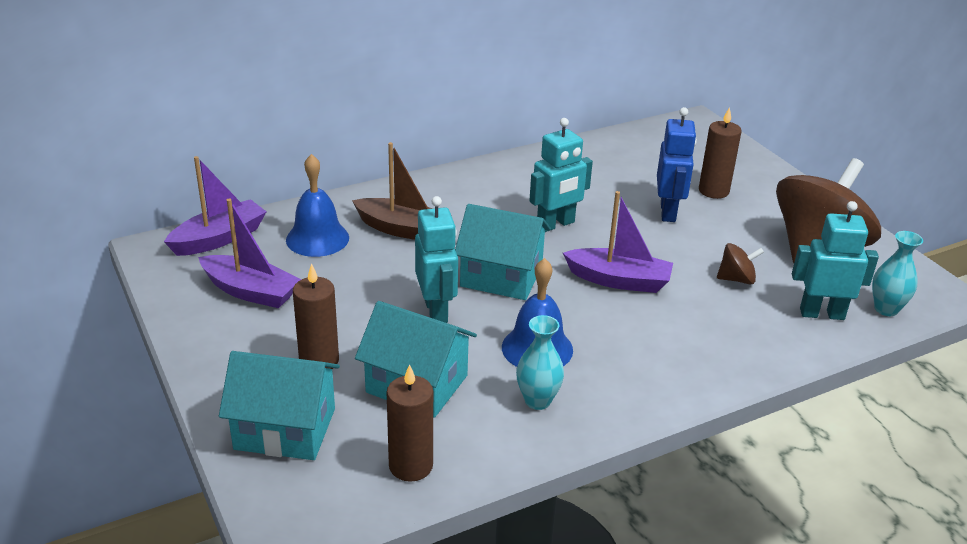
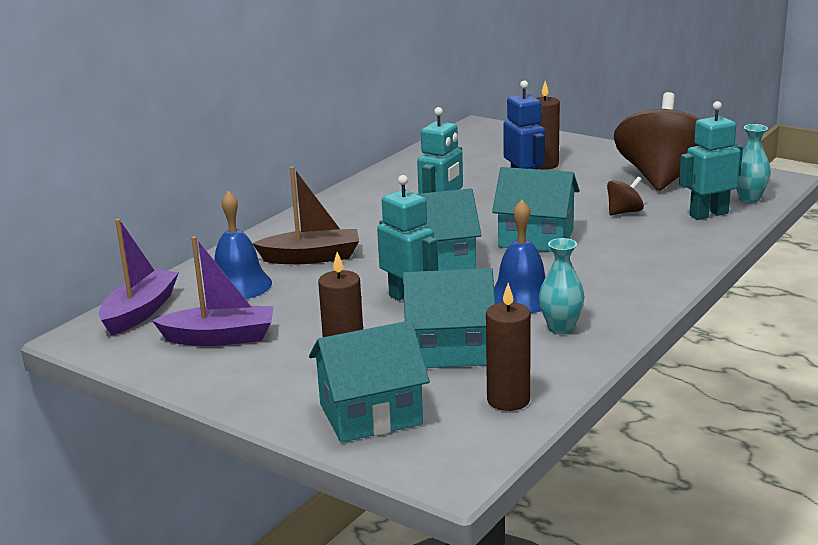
camera: 25 degrees left, 10 degrees down
(619, 280) = (536, 238): purple boat -> turquoise house

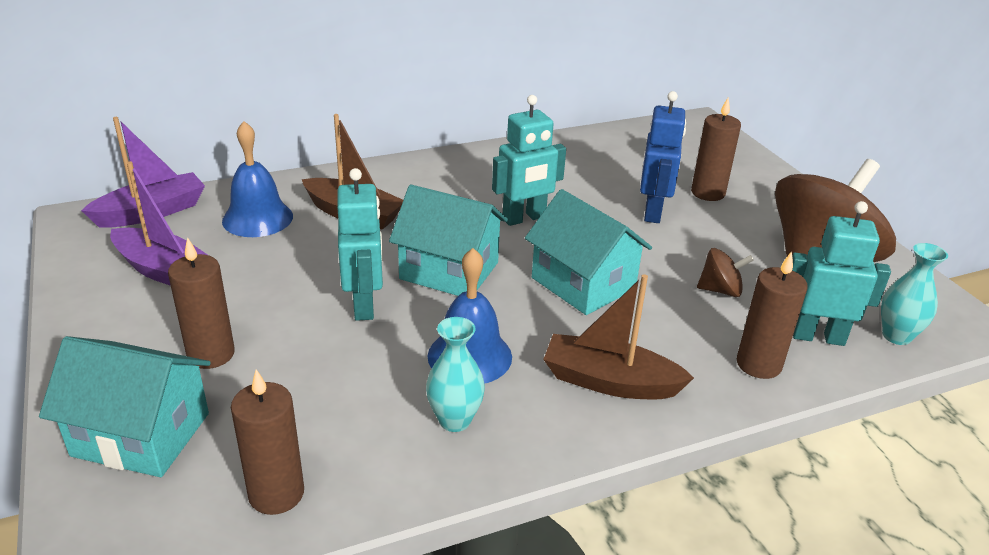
camera: 30 degrees right, 10 degrees up
(449, 349) = (316, 389): turquoise house -> none
(623, 277) = (609, 381): none -> brown boat
(694, 238) = (758, 364): none -> brown candle

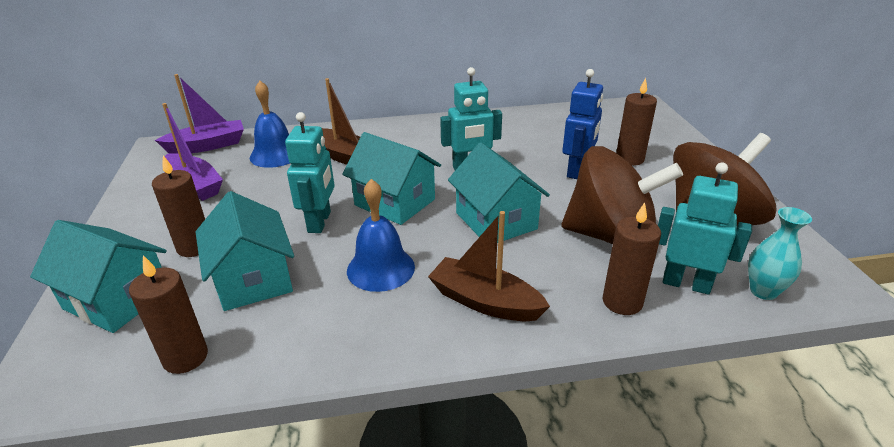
camera: 15 degrees right, 0 degrees up
(313, 387) = (253, 279): none -> turquoise house
(454, 420) = (346, 317): turquoise vase -> none
(720, 290) = (611, 236): brown spinning top -> brown spinning top, size x2.42

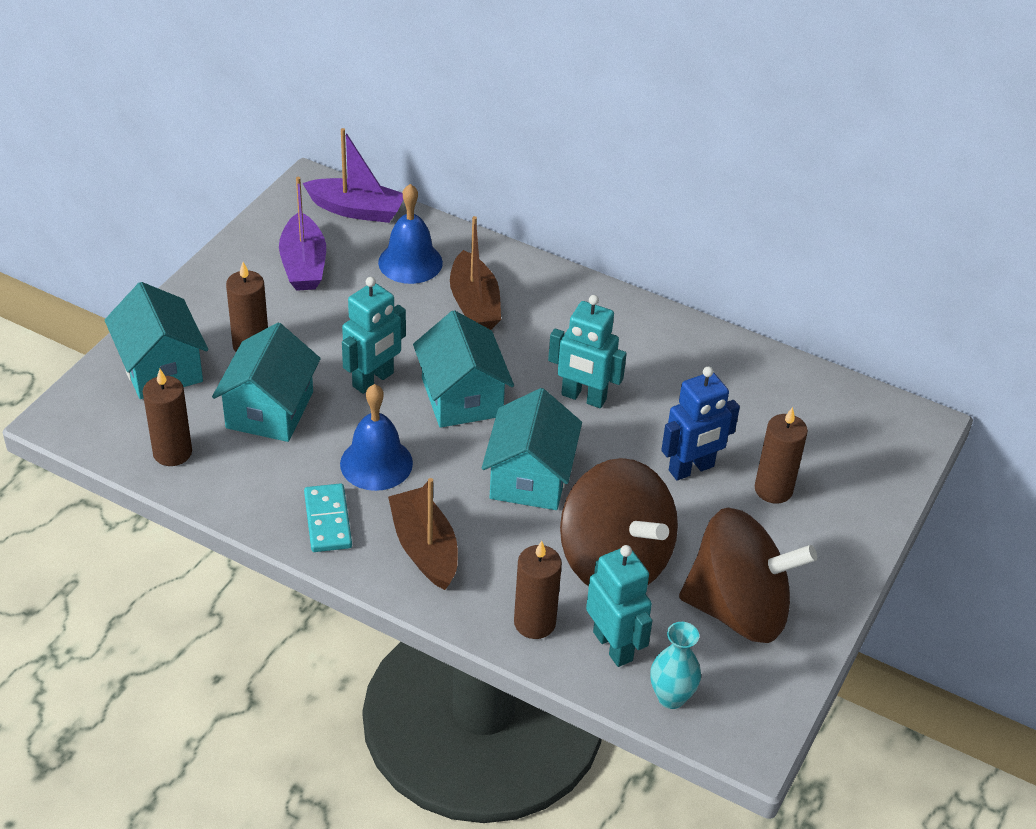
camera: 35 degrees right, 10 degrees up
(387, 327) = (327, 520): none -> turquoise domino

